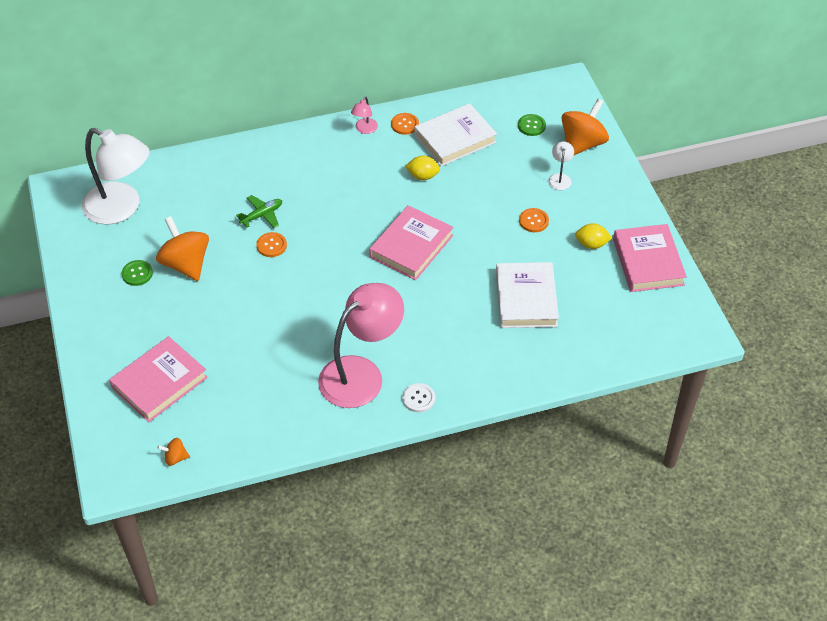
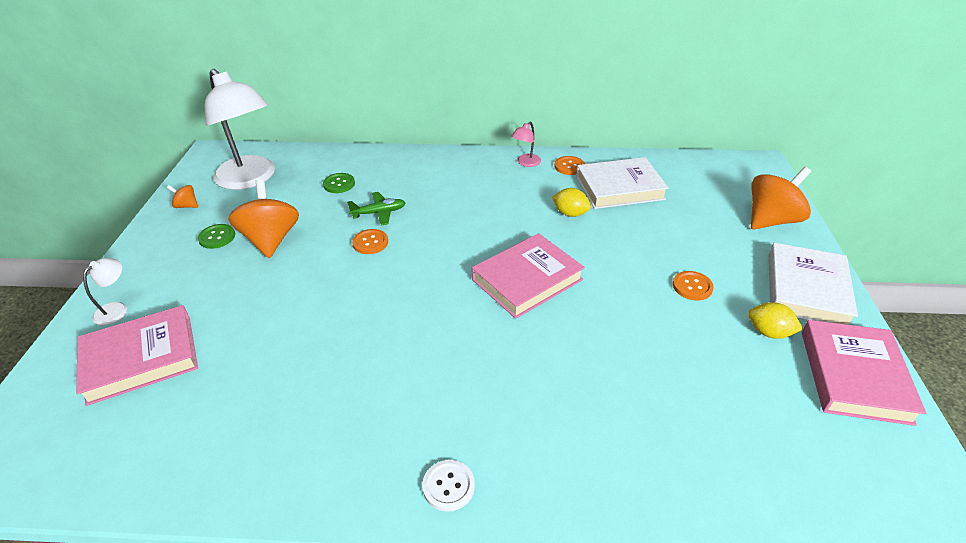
camera: 20 degrees right, 10 degrees down
(175, 458) = (72, 469): orange spinning top -> orange spinning top (186, 206)
(361, 374) = (387, 421): pink lamp -> none
(526, 299) = (658, 380): white book -> white book (806, 289)
(531, 126) = (711, 193): green button -> green button (339, 184)
(560, 178) = (736, 248): white lamp -> white lamp (116, 309)

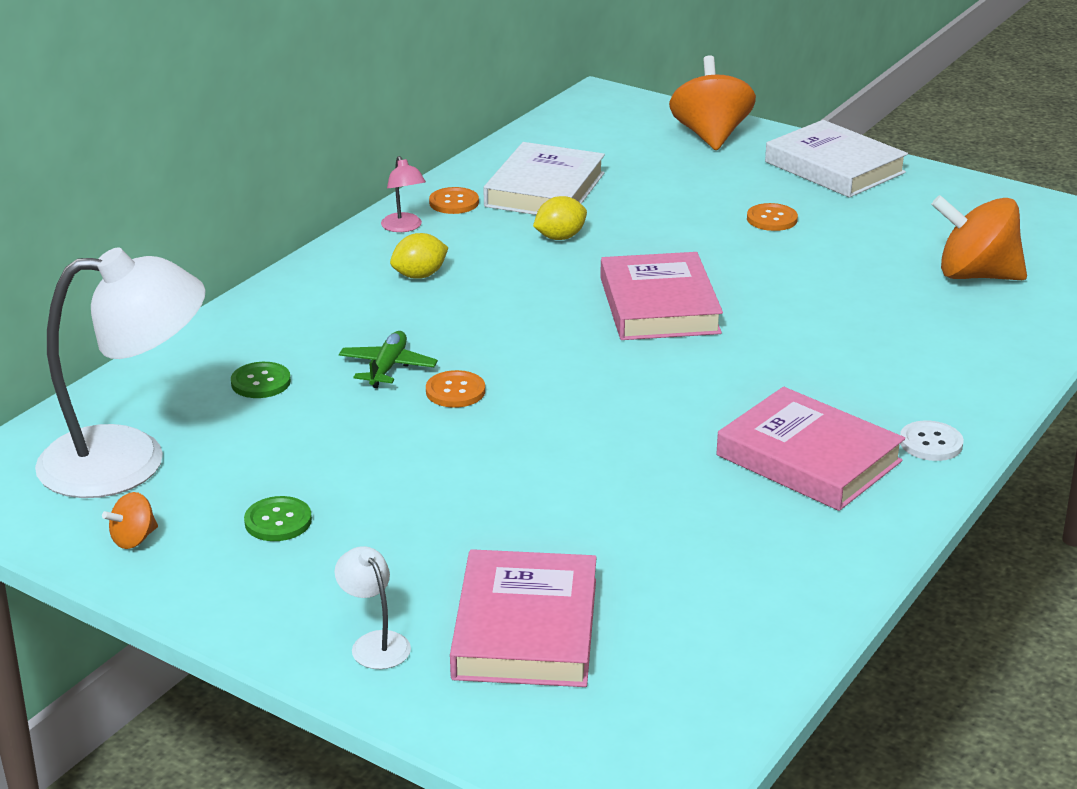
camera: 60 degrees left, 10 degrees down
(271, 239) = (347, 472): orange spinning top -> orange spinning top (975, 275)
(769, 332) = (874, 210): yellow lemon -> yellow lemon (419, 275)
(854, 376) = (962, 198): pink book -> pink book (808, 458)

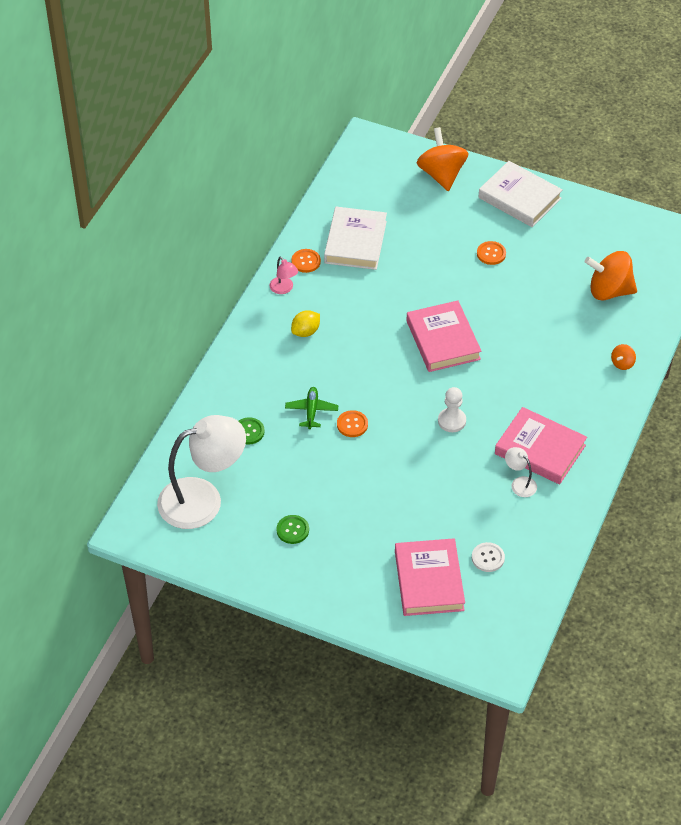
camera: 10 degrees left, 20 degrees up
(133, 539) = (227, 552): orange spinning top -> orange spinning top (622, 363)
(375, 643) = (363, 599): white lamp -> white lamp (519, 483)
(560, 237) = (375, 286): yellow lemon -> none
(645, 404) = (452, 421): none -> white pawn
(930, 443) = (598, 430): white button -> white button (488, 558)

